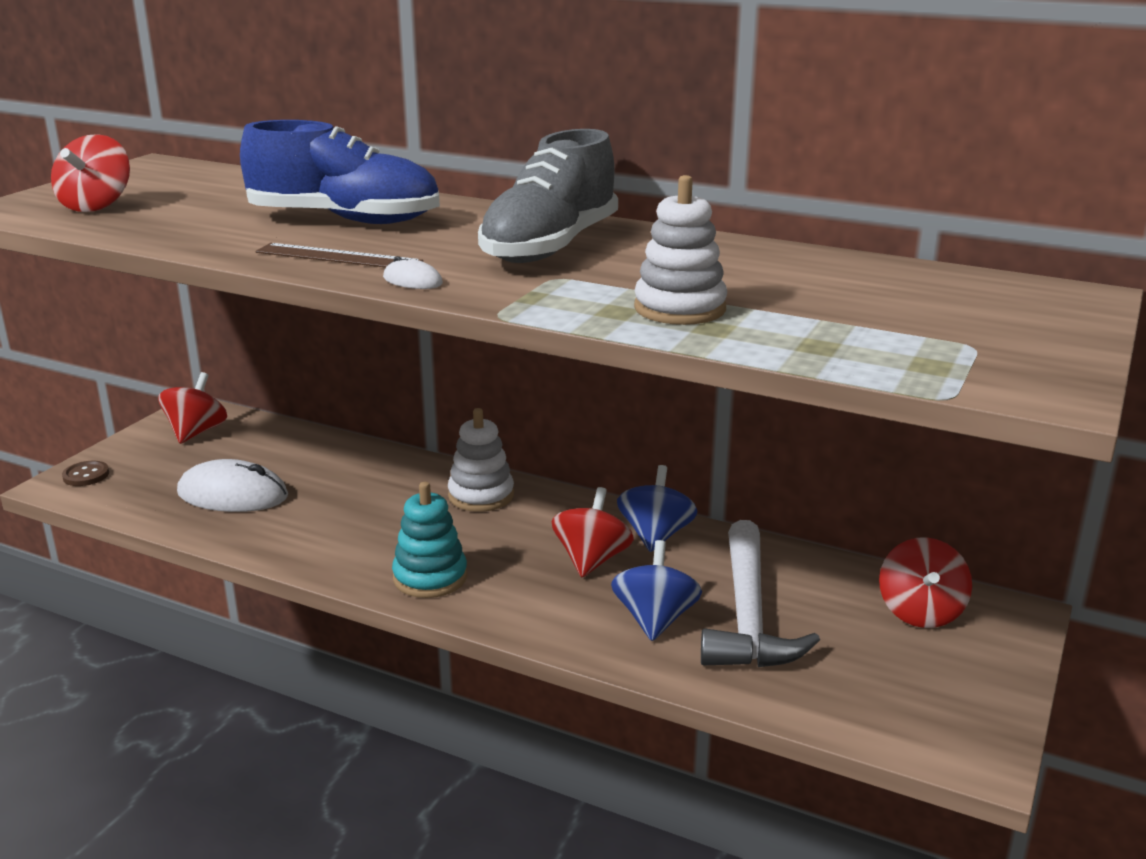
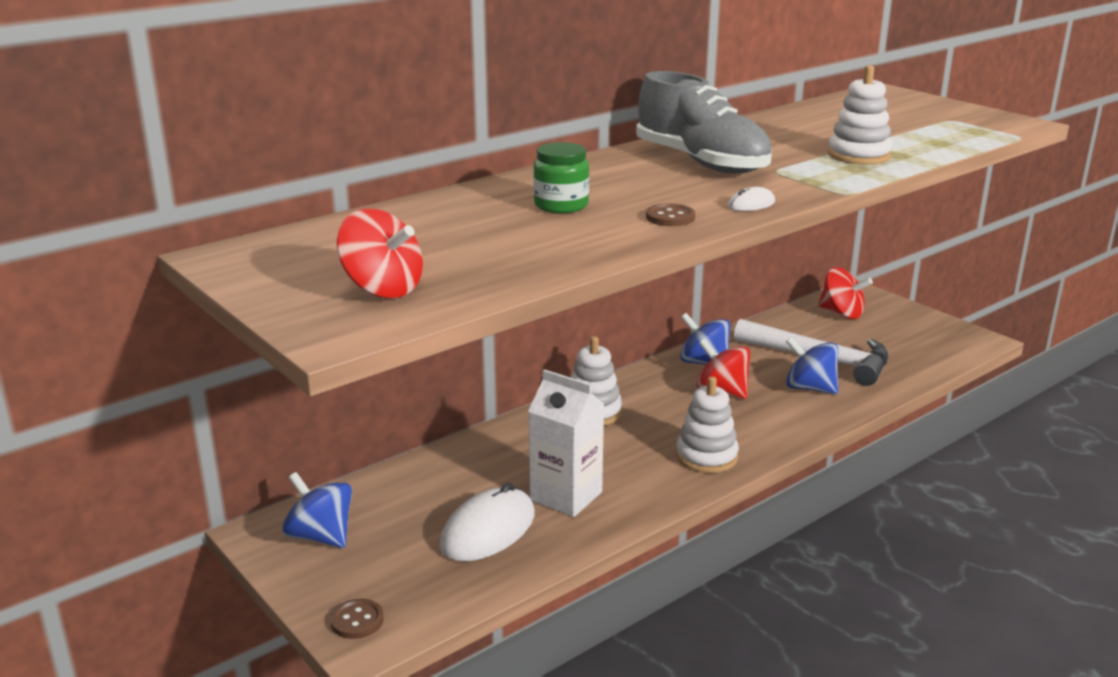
camera: 65 degrees left, 0 degrees up
(196, 432) = (321, 536): red spinning top -> blue spinning top
(307, 517) = (566, 496): none -> white carton
(338, 257) = (670, 217): brown ruler -> brown button
(345, 220) = (561, 205): blue shoe -> green jar
(430, 577) = (706, 456): turquoise stacking toy -> white stacking toy

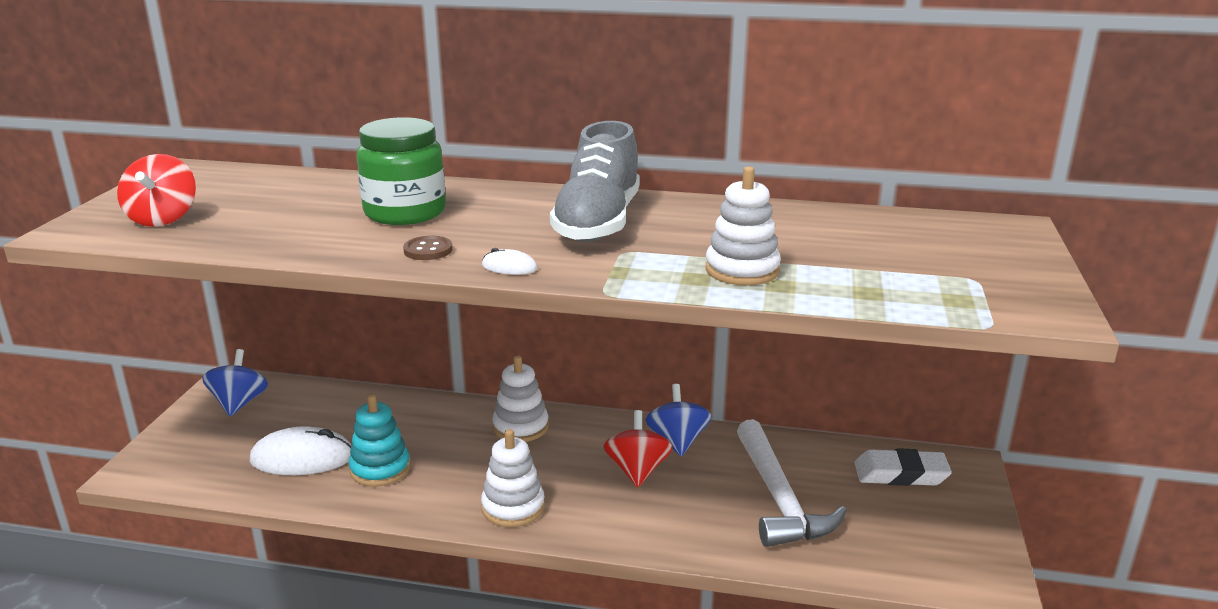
camera: 50 degrees right, 0 degrees up
(357, 620) = (153, 459): brown button -> none
(561, 205) = (405, 212): green jar -> green jar, size x1.62
(566, 496) = (380, 469): white carton -> turquoise stacking toy
(809, 388) = (710, 514): blue spinning top -> none
(842, 313) = (901, 474): red spinning top -> white eraser

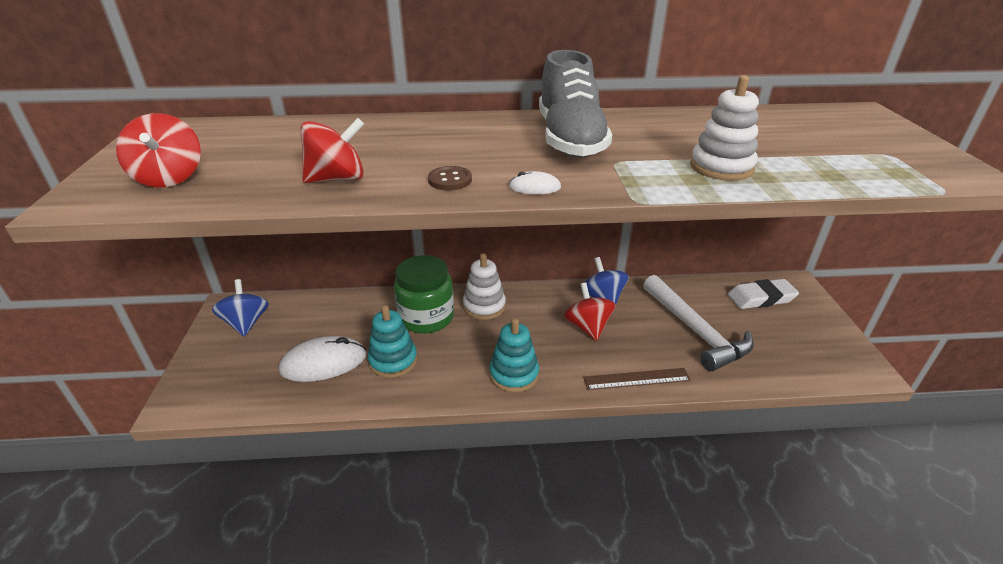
camera: 15 degrees left, 10 degrees up
(317, 236) = (337, 179): none -> red spinning top
(405, 212) = (400, 147): green jar -> green jar (426, 317)
(513, 507) = (514, 374): white stacking toy -> turquoise stacking toy
(663, 539) = (636, 379): none -> brown ruler

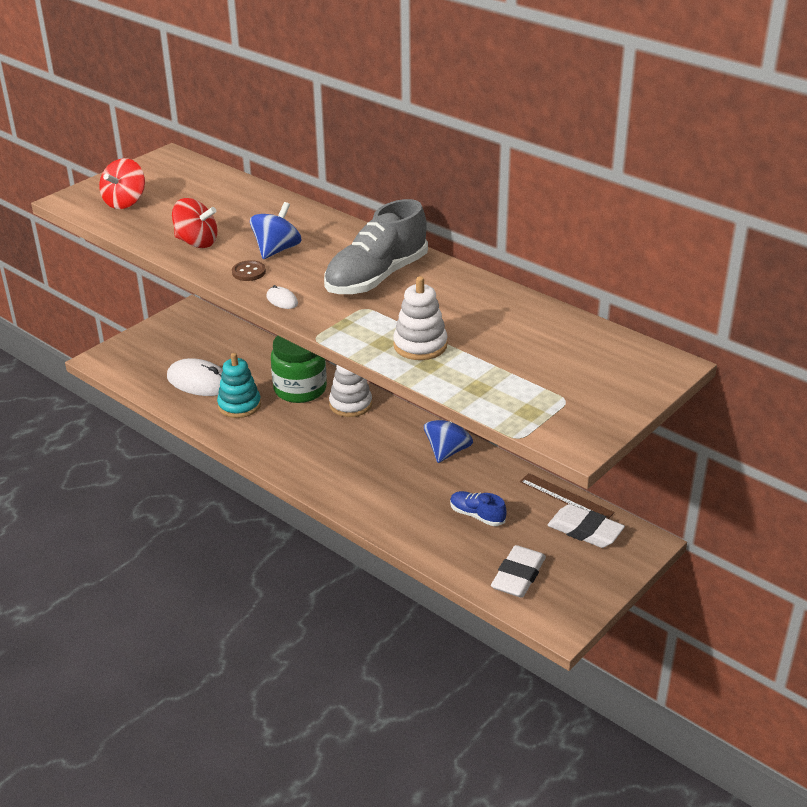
camera: 45 degrees right, 0 degrees up
(246, 323) = (188, 329): blue spinning top -> blue spinning top (277, 250)
(514, 374) = (298, 460): turquoise stacking toy -> none
(587, 327) = (400, 462): red spinning top -> none
(636, 379) = (373, 514): brown ruler -> brown ruler (566, 497)
(695, 331) = (477, 515): white hammer -> blue shoe
(788, 355) = (518, 576): none -> white eraser

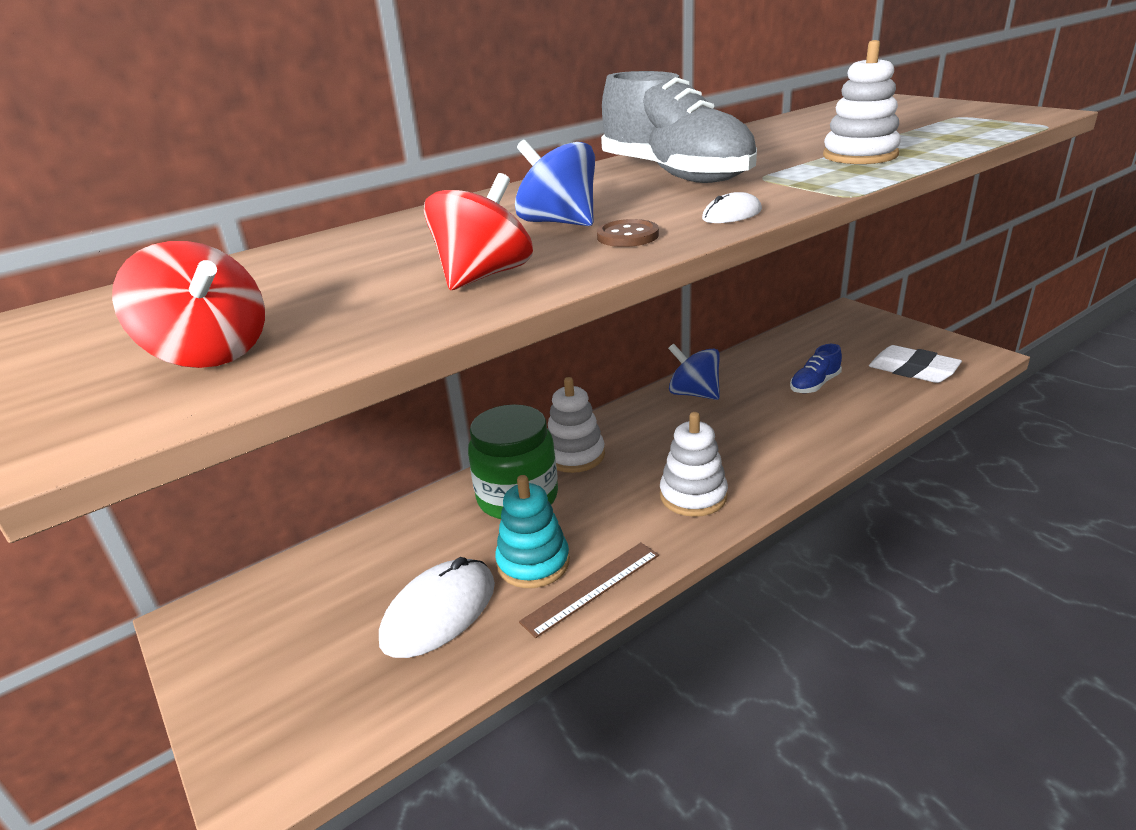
camera: 75 degrees left, 5 degrees down
(309, 459) = (693, 496): none -> white stacking toy
(566, 497) = (782, 338): brown ruler -> brown ruler (592, 588)
(585, 531) = (834, 334): white eraser -> none

